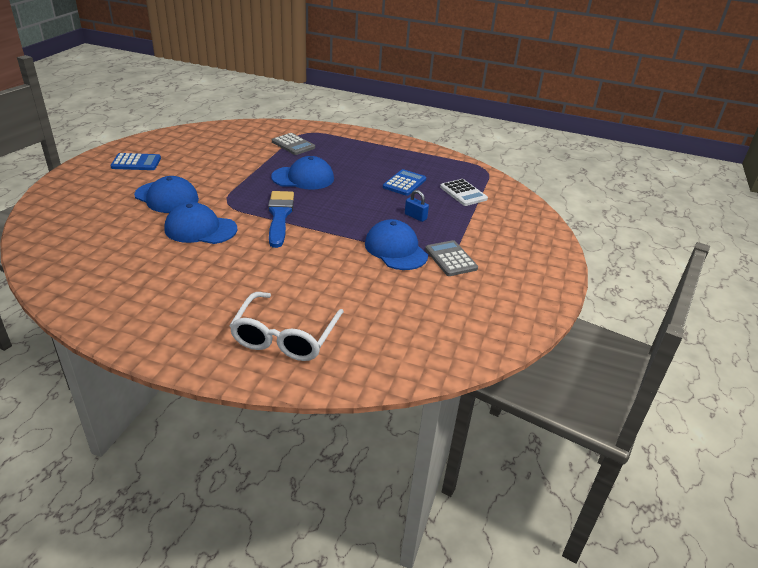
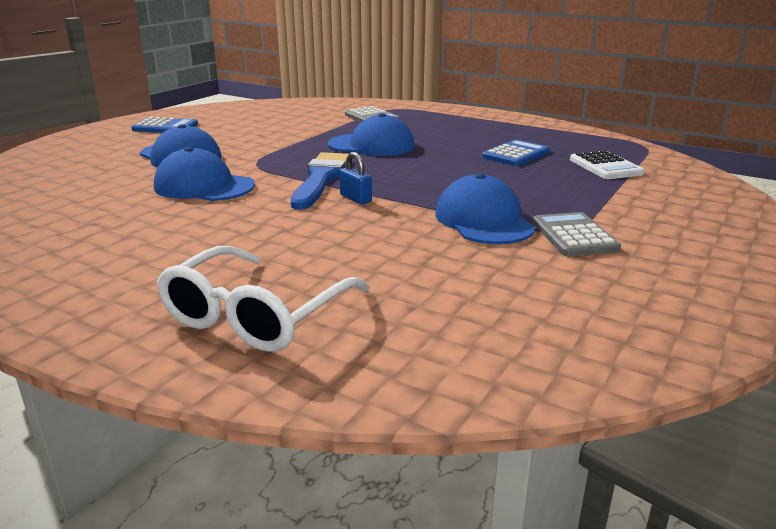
camera: 15 degrees right, 10 degrees down
(415, 216) = (524, 187): blue padlock -> blue padlock (355, 198)

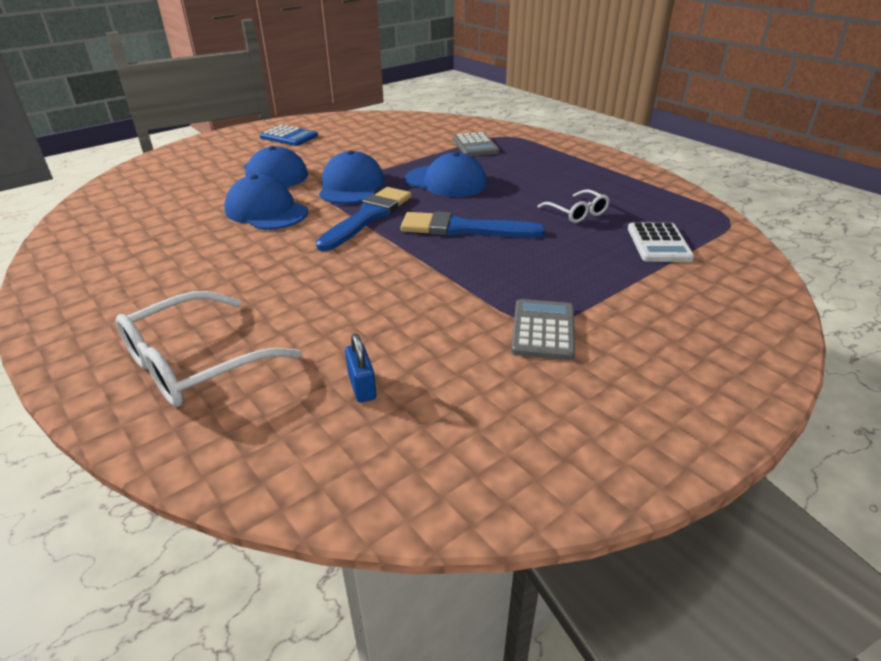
camera: 20 degrees right, 10 degrees up
(355, 198) = (378, 246): blue padlock -> blue padlock (362, 386)
(425, 176) = (463, 229): none -> blue brush
(483, 220) = (471, 294): blue cap -> blue cap (351, 186)
(516, 154) = (577, 213): blue calculator -> white glasses

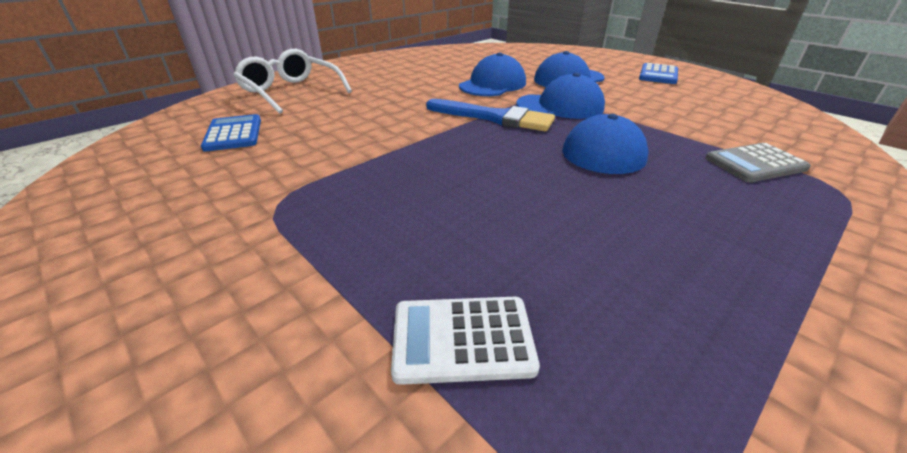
camera: 85 degrees right, 0 degrees up
(362, 386) = (233, 134): blue padlock -> blue calculator
(463, 229) = (479, 161): blue brush -> none
(543, 330) = (258, 207): grey calculator -> none
(577, 213) = (557, 247): white glasses -> none

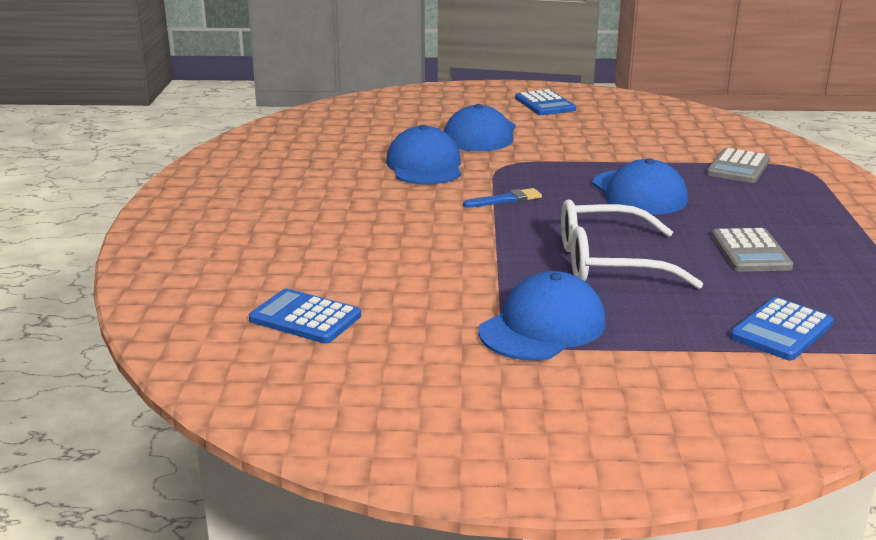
camera: 45 degrees left, 10 degrees down
(291, 92) = (222, 255): white glasses -> white glasses (609, 263)
(462, 339) = (781, 330): white calculator -> blue calculator
(494, 117) = (506, 199): blue brush -> blue brush, size x0.51
(560, 106) = (534, 167): blue cap -> blue cap (542, 327)
(608, 239) = (750, 252): none -> grey calculator

